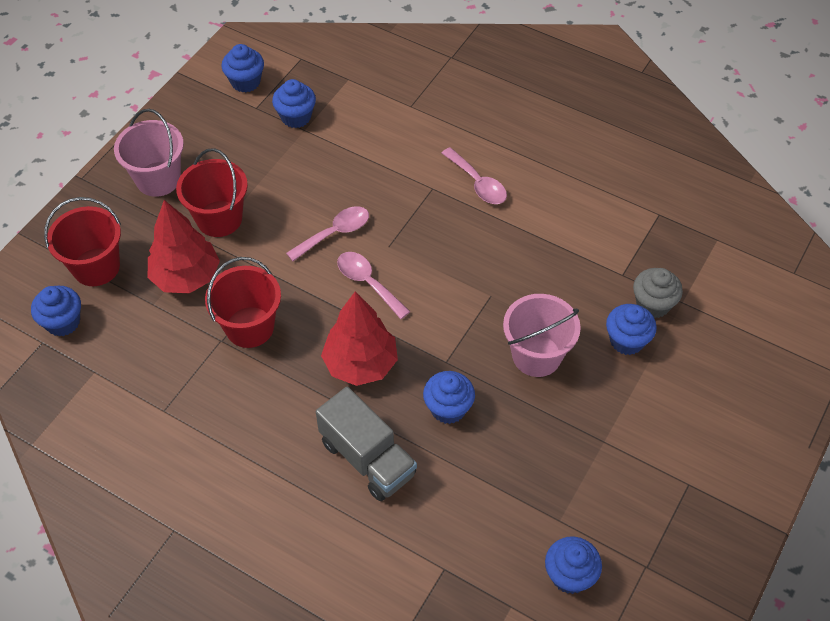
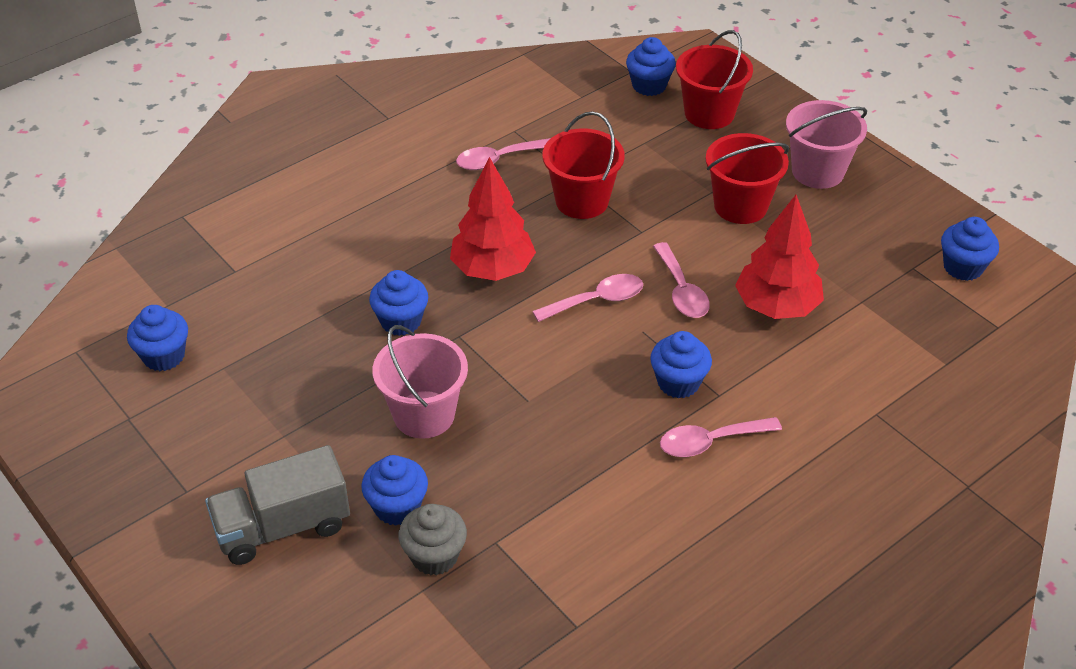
camera: 110 degrees right, 10 degrees down
(186, 277) = (669, 169): red tree -> red tree (777, 307)
(211, 408) = (499, 159): none -> pink spoon
(296, 117) = (886, 299): blue cupcake -> blue cupcake (678, 382)
(367, 458) = (381, 248): grey truck -> grey truck (282, 527)

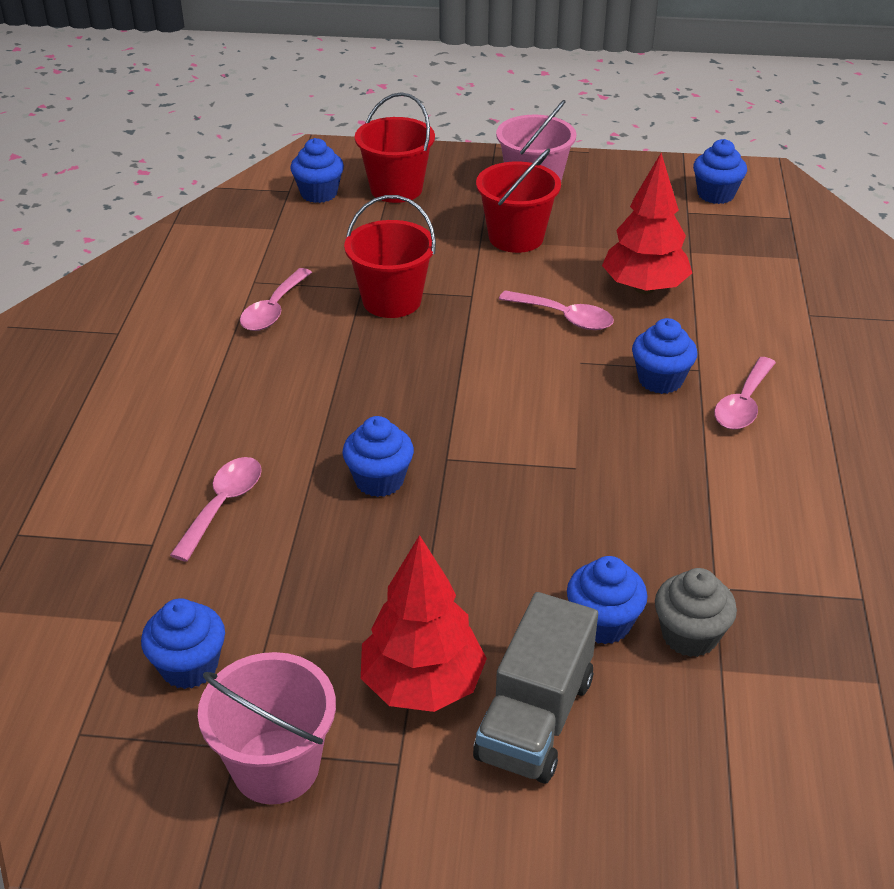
camera: 45 degrees left, 5 degrees down
(424, 414) = (512, 537): pink bucket -> pink bucket (276, 766)
(492, 269) = (396, 392): red tree -> red tree (422, 684)
(596, 301) = (514, 363): pink spoon -> pink spoon (223, 505)

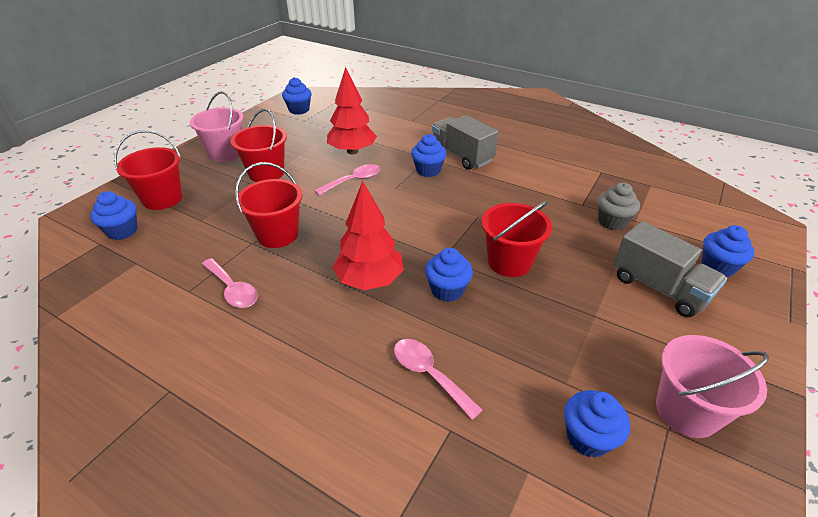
camera: 65 degrees left, 0 degrees up
(422, 684) = (627, 323): red tree -> red tree (369, 280)
(482, 528) = (509, 262): none -> red bucket
(603, 623) = (597, 244): blue cupcake -> blue cupcake (717, 267)
(743, 404) = (461, 156): pink spoon -> grey truck

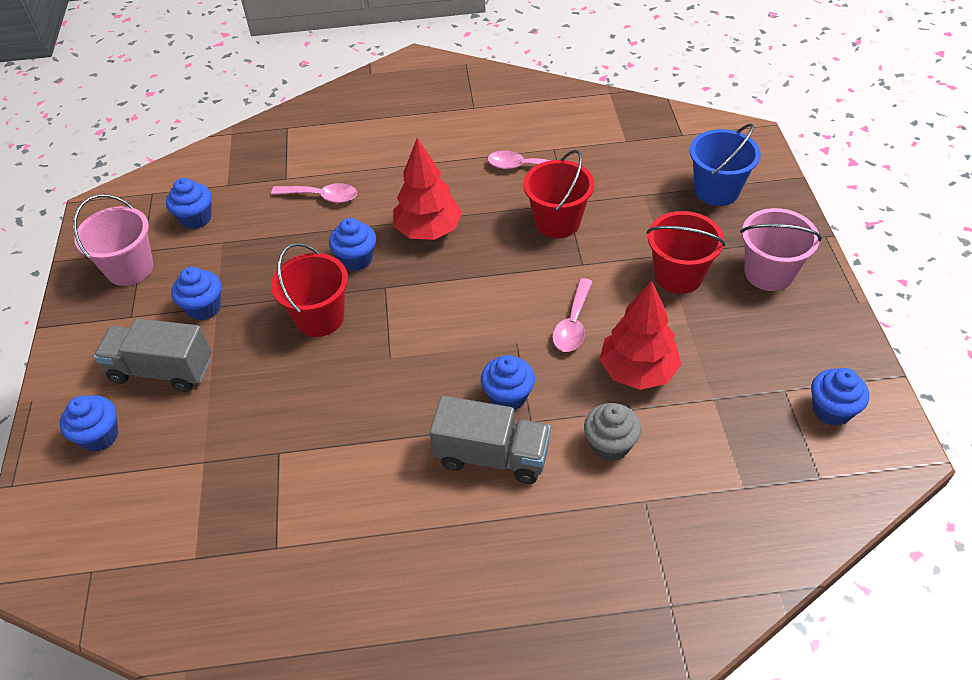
camera: 145 degrees right, 10 degrees up
(122, 231) = (686, 151): blue cupcake -> blue cupcake (204, 307)
(162, 199) = (716, 190): red bucket -> blue bucket
(612, 222) = (232, 441): grey cupcake -> grey cupcake (610, 445)

